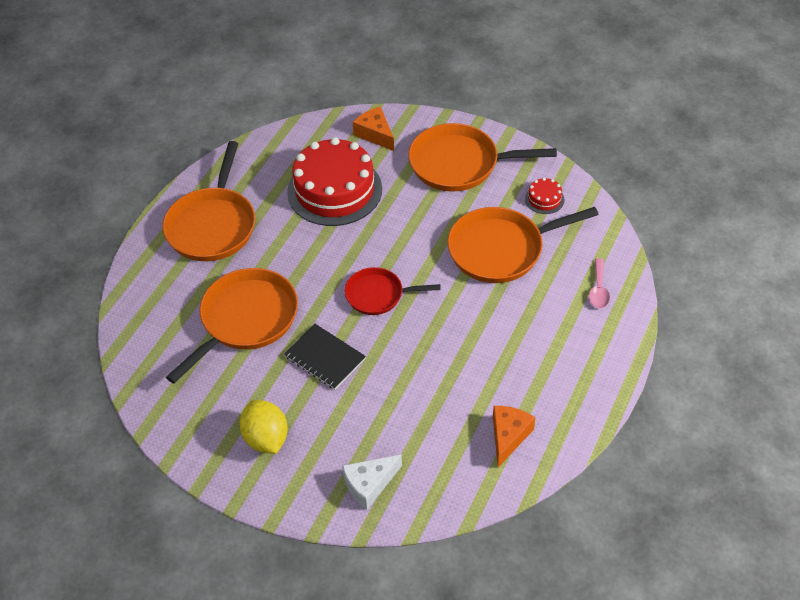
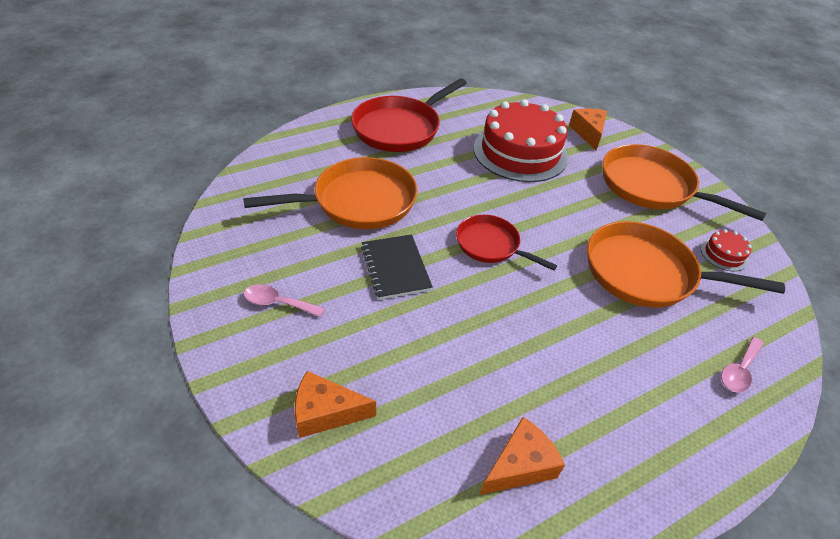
camera: 30 degrees right, 5 degrees down
(212, 225) = (400, 128): orange pan -> red pan
(266, 439) = (278, 303): yellow lemon -> pink spoon
(369, 485) = (326, 412): white cheese -> orange cheese

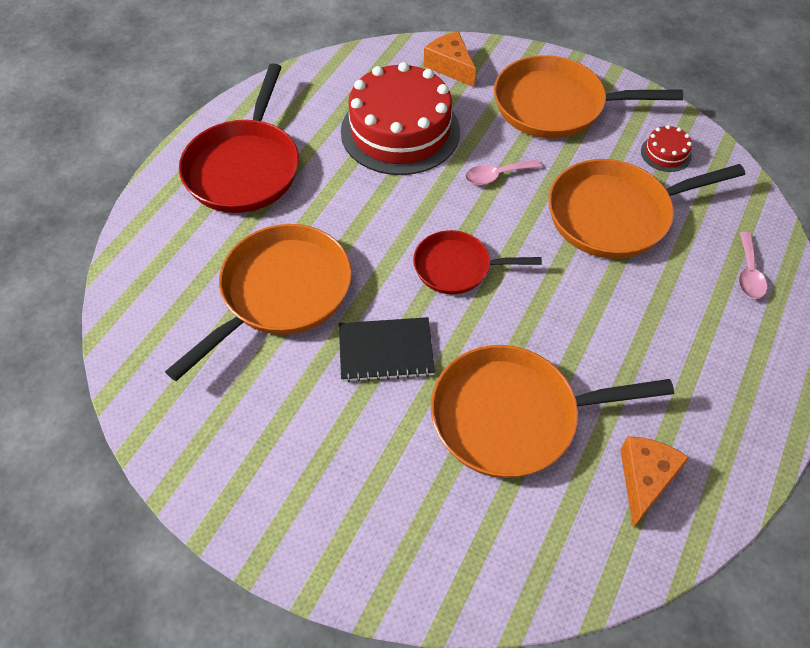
camera: 30 degrees left, 10 degrees up
(278, 303) = (302, 466): pink spoon -> pink spoon (496, 176)
(326, 412) = (448, 546): orange cheese -> none
(395, 268) = (386, 351): black notebook -> black notebook turned 45 degrees counterclockwise
(450, 358) = (513, 416): none -> orange pan

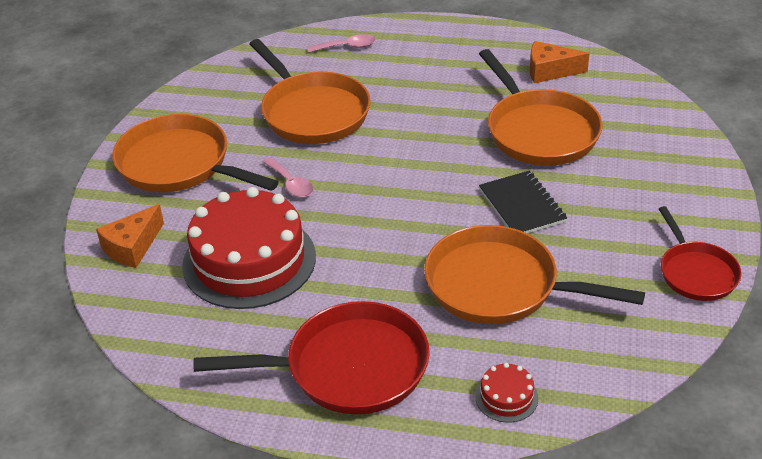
camera: 105 degrees left, 15 degrees down
(457, 267) = (413, 185): red pan -> red pan (696, 273)
(555, 106) = (179, 164): orange pan -> orange pan turned 135 degrees clockwise
(666, 153) = (227, 95): red cake -> red cake (506, 397)

